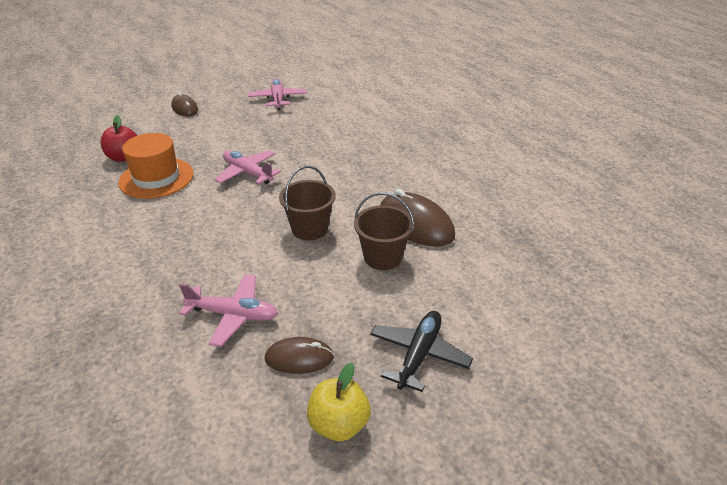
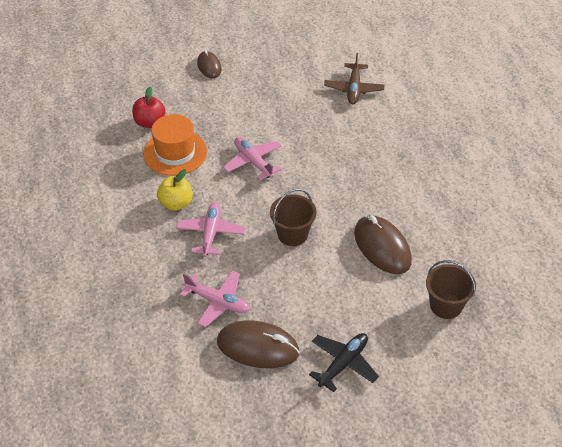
camera: 15 degrees right, 10 degrees up
(278, 99) = (300, 69): pink plane -> pink plane (210, 233)
(299, 358) = (258, 347): brown mouse -> brown mouse, size x1.69
(335, 106) = (354, 89): none -> brown plane
(339, 424) = (273, 400): yellow apple -> yellow apple (176, 203)
(382, 257) = (344, 274): brown bucket -> brown bucket (446, 305)

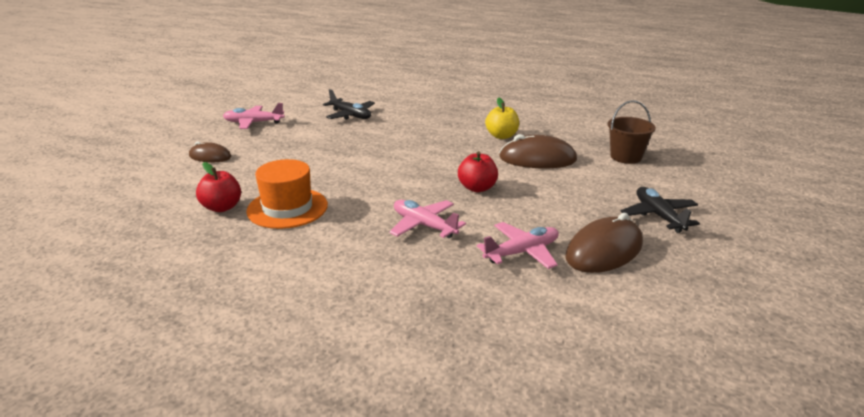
camera: 55 degrees left, 20 degrees down
(176, 203) = (357, 230): yellow apple -> yellow apple (501, 136)
(253, 162) = (363, 176): pink plane -> pink plane (253, 123)
(292, 234) = (477, 188): brown bucket -> red apple
(354, 89) = (350, 115): brown plane -> black plane

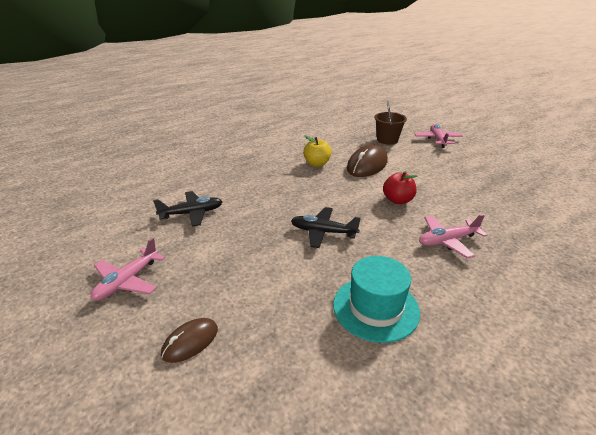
camera: 60 degrees left, 5 degrees up
(222, 207) = (345, 360): red apple -> none
(287, 208) = (375, 308): orange hat -> turquoise hat
(522, 252) = (502, 215): pink plane -> pink plane (437, 140)
(604, 250) = (507, 188): brown mouse -> none
(658, 216) = (470, 159): black plane -> black plane (323, 232)

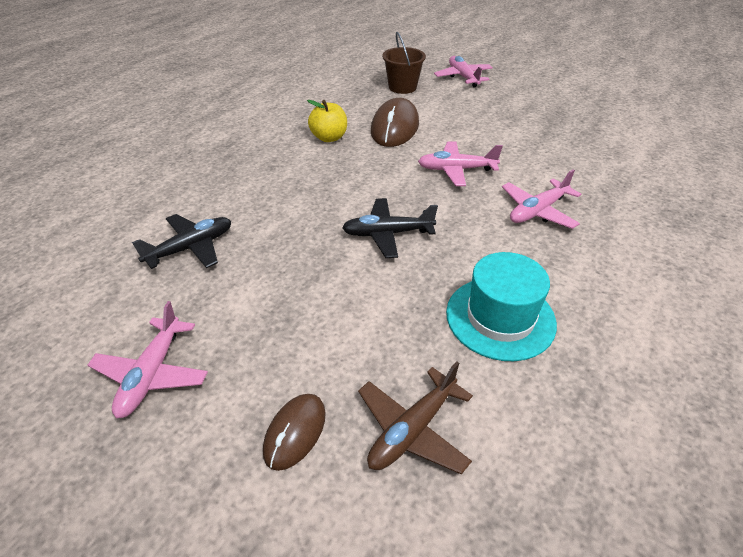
camera: 20 degrees left, 10 degrees up
(268, 365) = (412, 430): none -> brown plane
(397, 200) = (456, 170): red apple -> pink plane

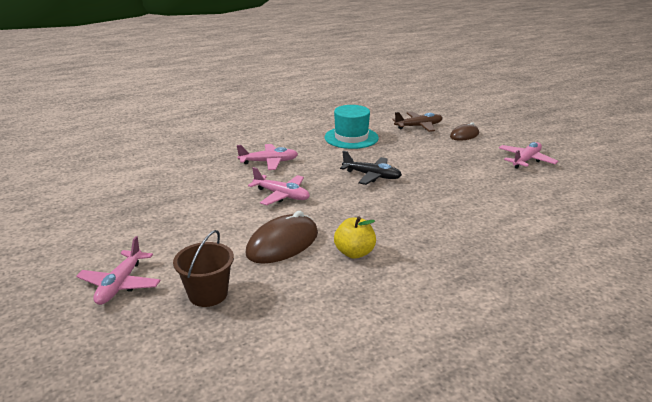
camera: 150 degrees left, 15 degrees down
(191, 248) = (505, 201): black plane -> none

